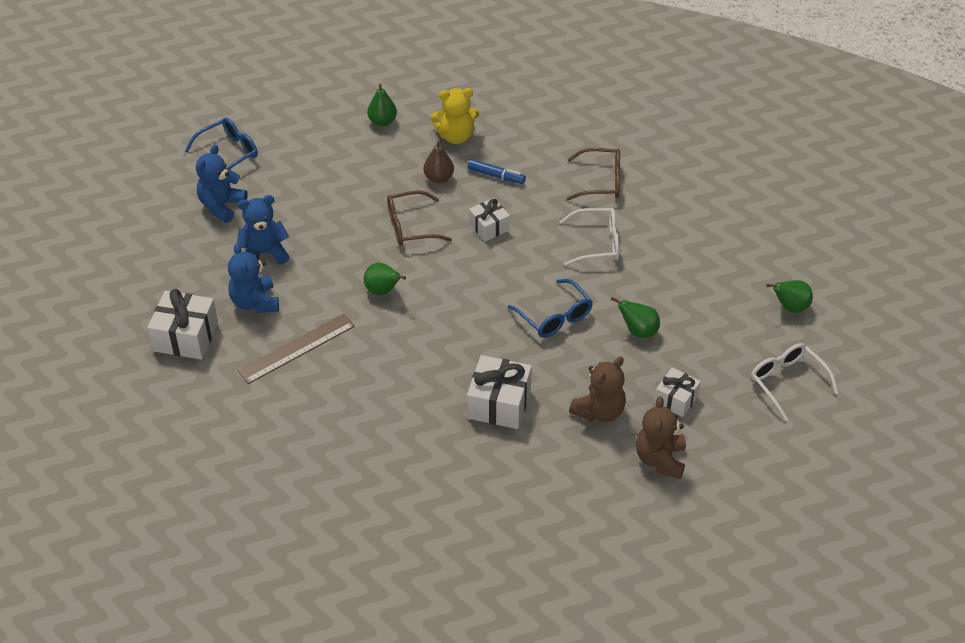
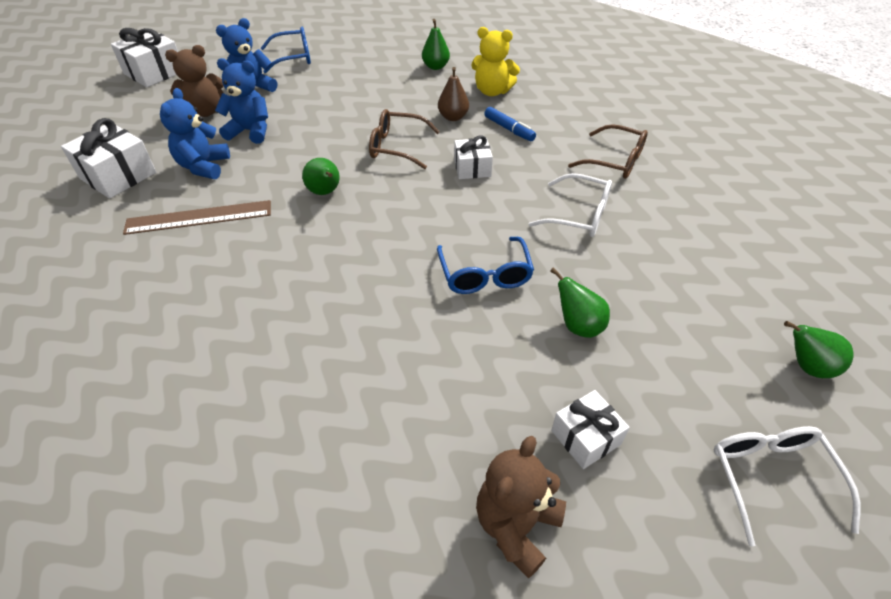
camera: 25 degrees right, 0 degrees up
(499, 403) = (352, 352): white gift -> white gift (154, 72)
(599, 411) = (469, 412): brown teddy bear -> brown teddy bear (205, 111)

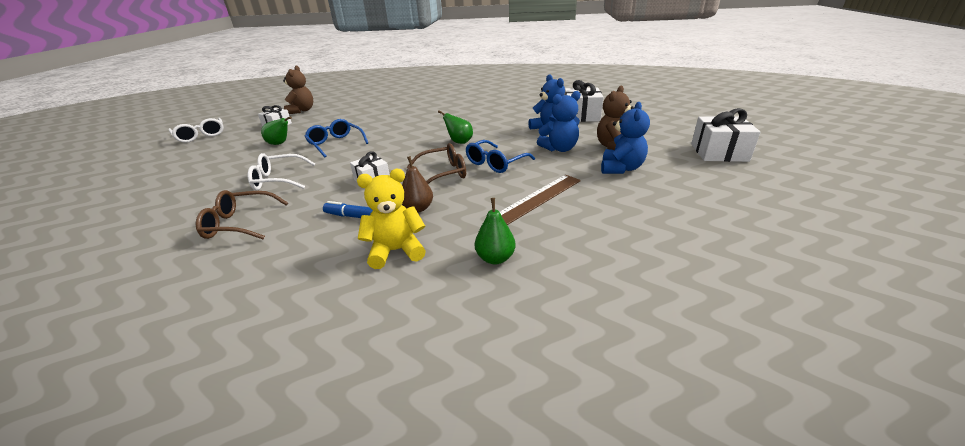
camera: 150 degrees right, 15 degrees down
(199, 217) = (508, 119): brown ruler -> brown ruler (536, 199)
(294, 58) = (658, 205): blue glasses -> blue glasses (495, 163)
(807, 366) = (154, 163): green pear -> none

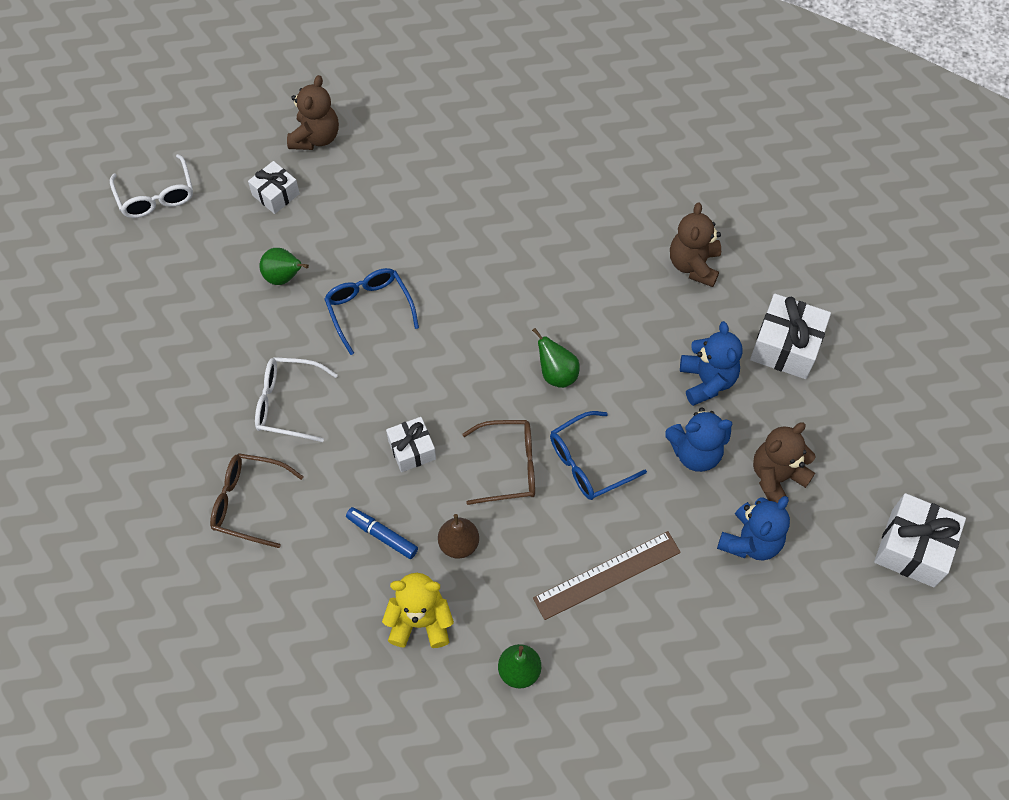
camera: 15 degrees right, 30 degrees up
(516, 107) = (693, 265): none -> brown teddy bear

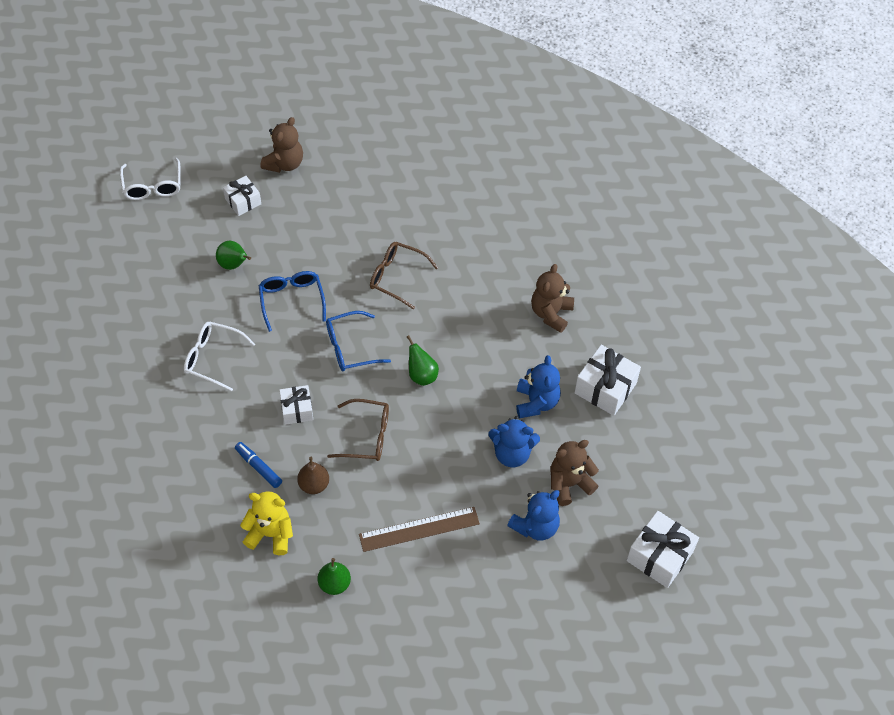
camera: 10 degrees right, 5 degrees down
(248, 502) = (165, 424): brown glasses -> brown glasses (396, 277)
(587, 463) = (427, 445): blue glasses -> blue glasses (350, 348)

